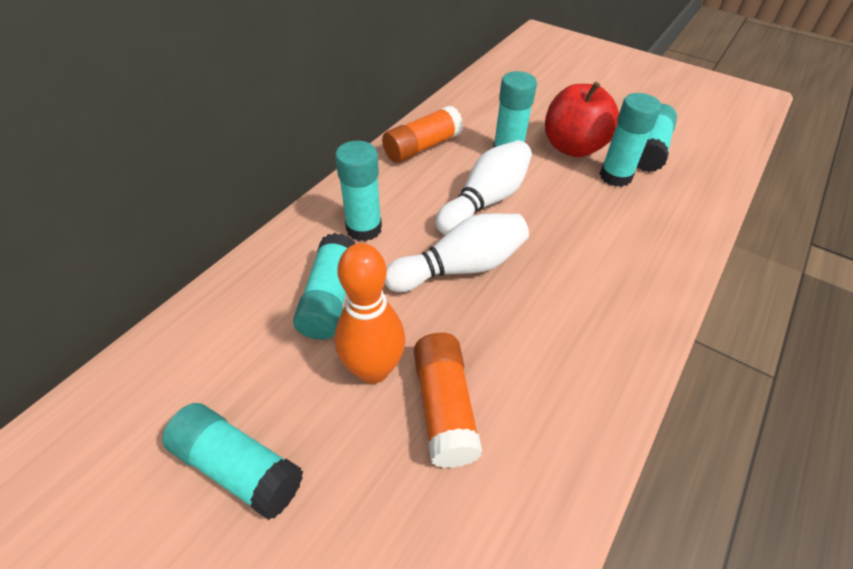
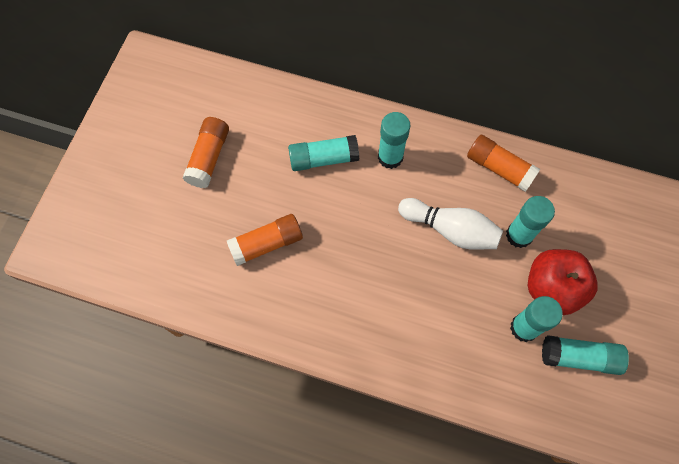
camera: 75 degrees right, 20 degrees up
(238, 467) = (209, 158): turquoise glue stick -> orange glue stick
(373, 369) = (280, 200): orange bowling pin -> none
(460, 268) = (375, 228): white bowling pin -> none

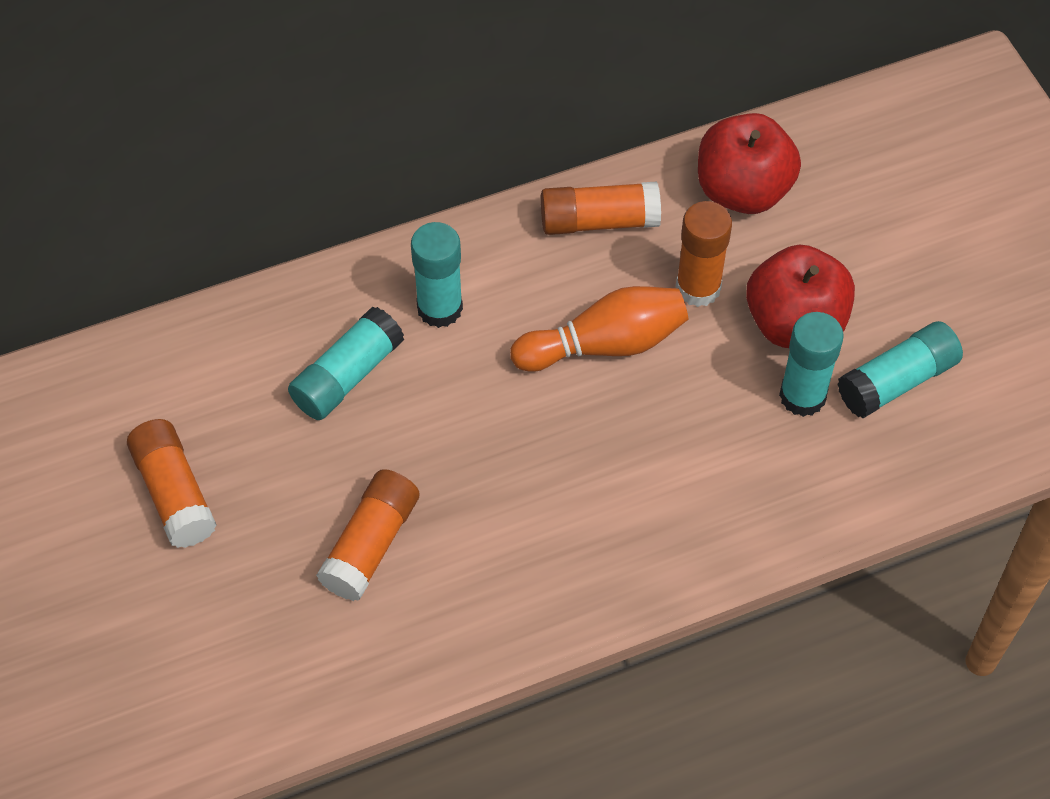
camera: 40 degrees left, 10 degrees down
(450, 230) = (605, 344): white bowling pin -> orange bowling pin
(519, 235) = (698, 288): turquoise glue stick -> orange glue stick
(583, 203) = (743, 190): none -> red apple

